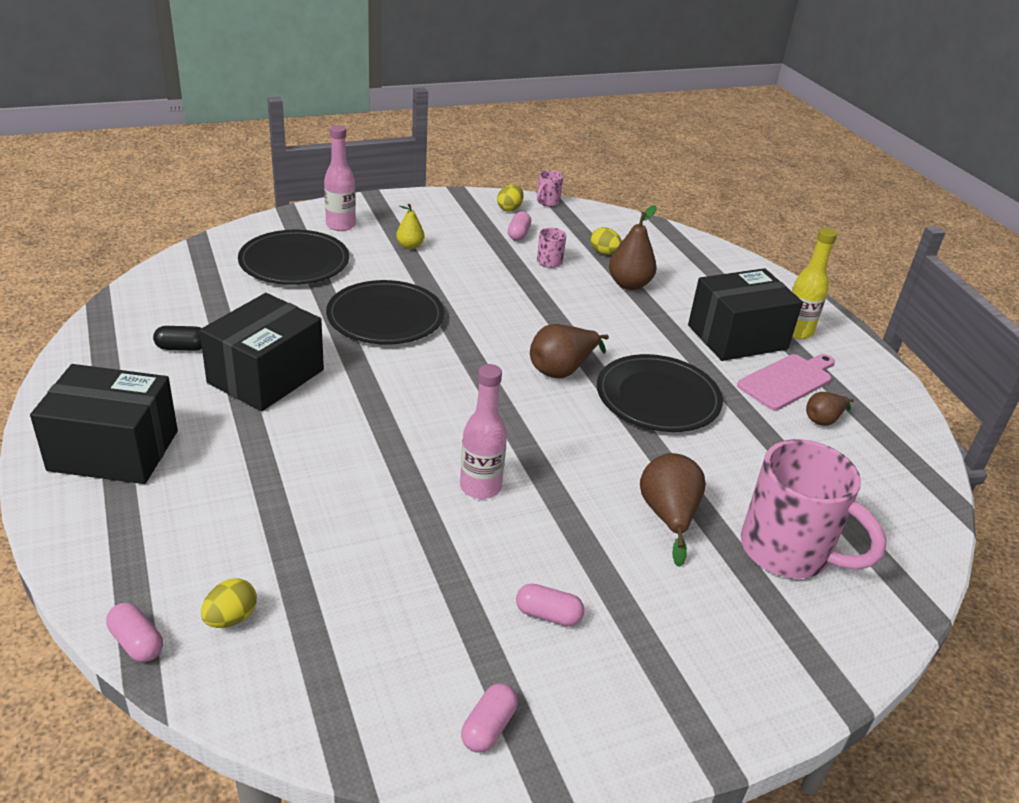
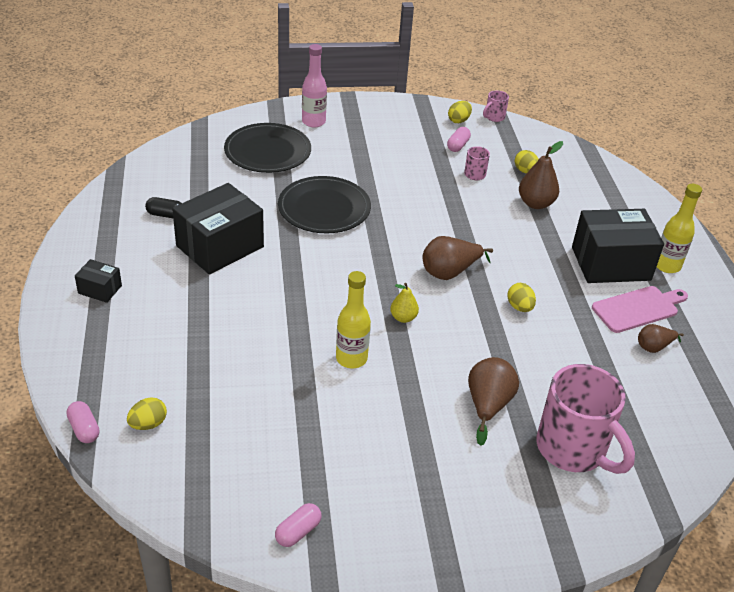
camera: 15 degrees right, 5 degrees up
(114, 450) = (100, 289): black box -> black box, size x0.47
(410, 246) = (363, 147): yellow pear -> yellow pear (403, 318)
(480, 487) = (351, 358): pink bottle -> yellow bottle
(548, 615) = (367, 463): pink capsule -> none
(658, 397) = (519, 307): black plate -> yellow egg

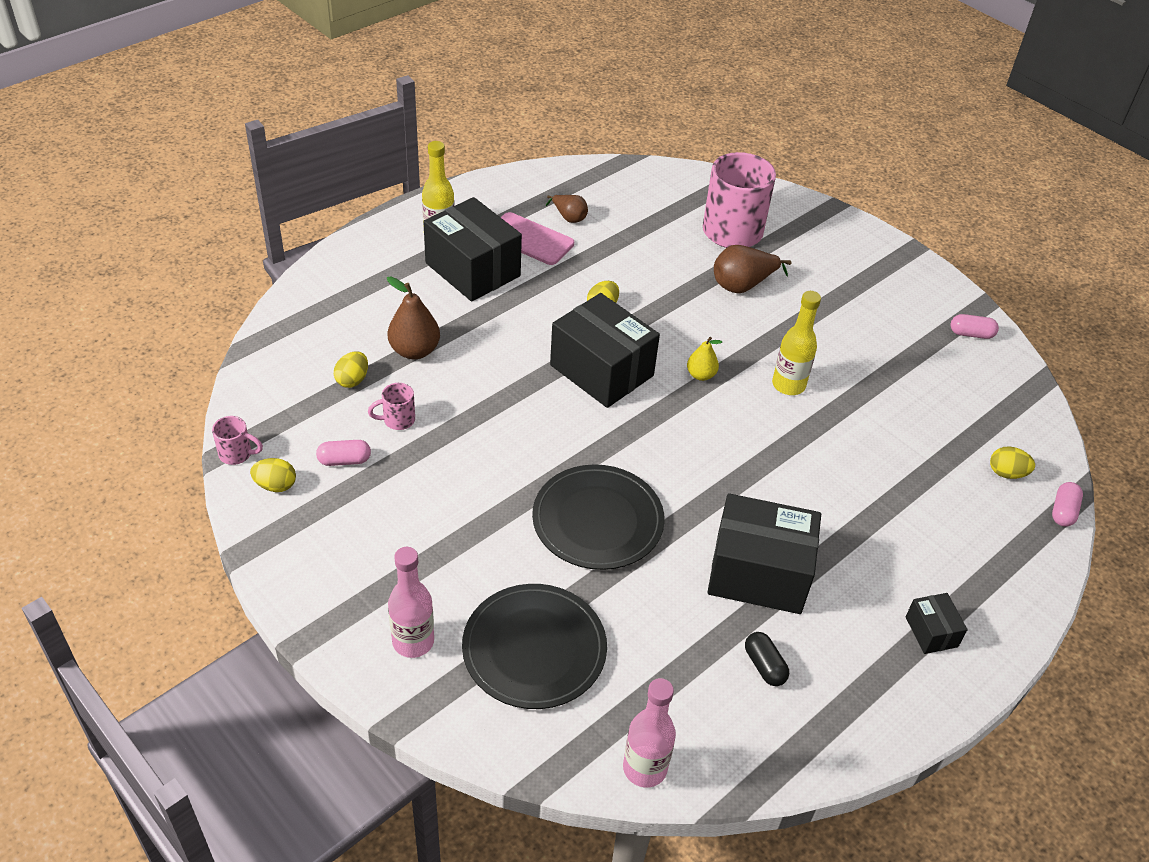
camera: 125 degrees left, 5 degrees up
(167, 152) = (644, 768): none -> pink bottle
(450, 272) = (601, 370): brown pear -> black box

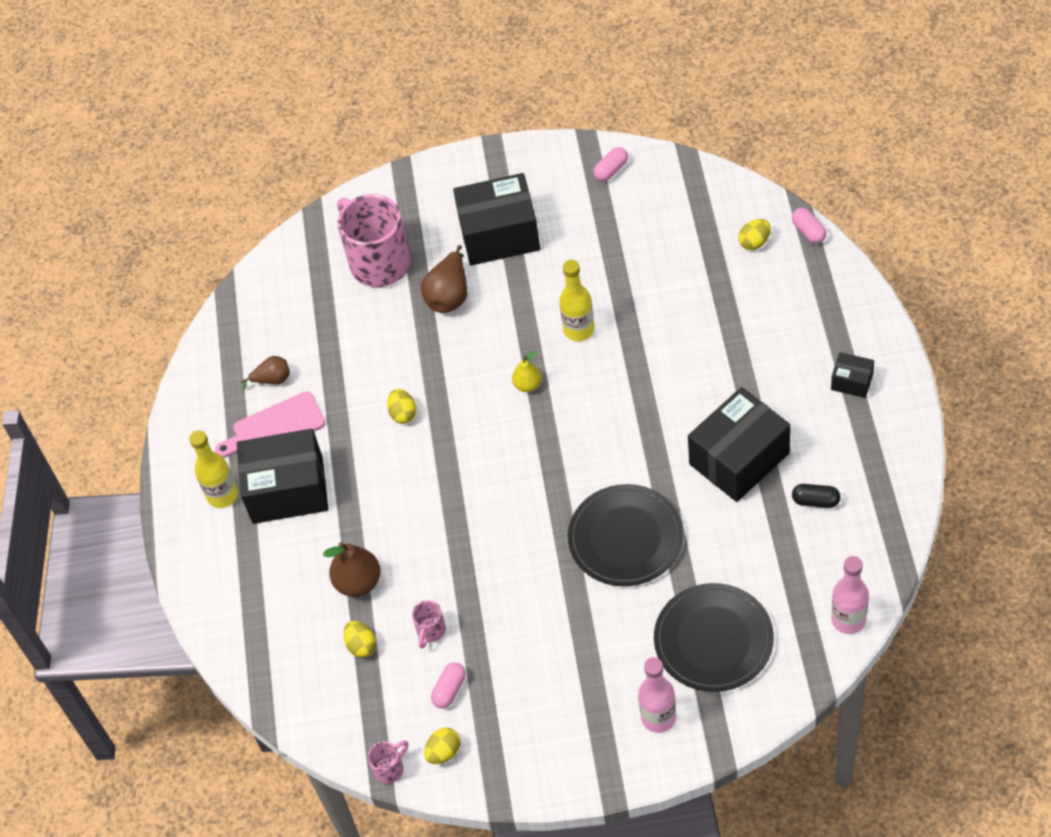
camera: 45 degrees left, 10 degrees up
(601, 370) = (475, 453): black box -> black box (499, 235)

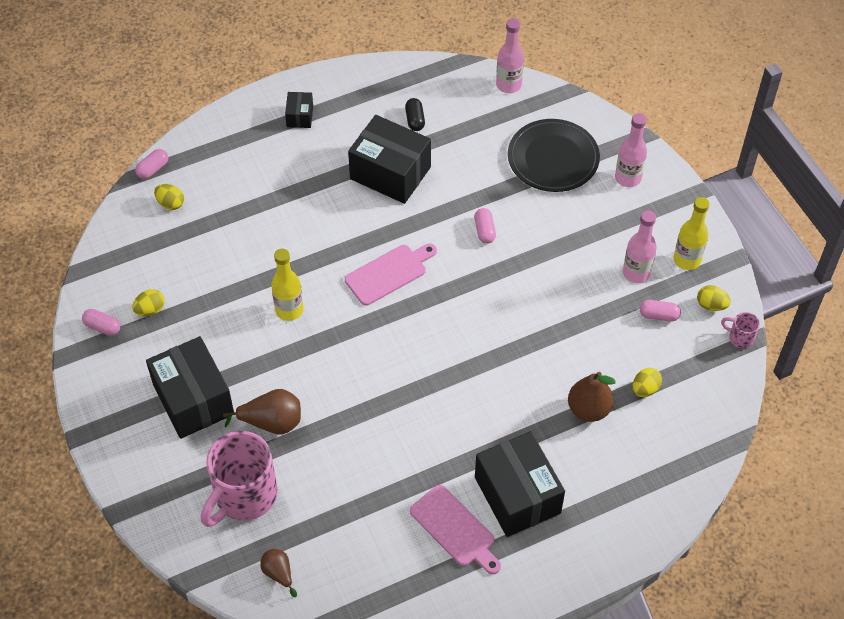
camera: 115 degrees left, 0 degrees up
(222, 495) = (540, 550): yellow bottle -> yellow bottle (687, 260)
(272, 379) = (402, 549): brown pear -> brown pear (279, 573)
(403, 413) = (411, 424): yellow egg -> yellow egg (150, 309)
(430, 631) = (613, 343): pink mug -> none
(515, 684) = (636, 273): none -> pink bottle
(527, 385) = (356, 334): yellow pear -> none
(596, 430) = (389, 273): none -> pink cutting board
(625, 538) = (484, 231): black plate -> pink capsule

